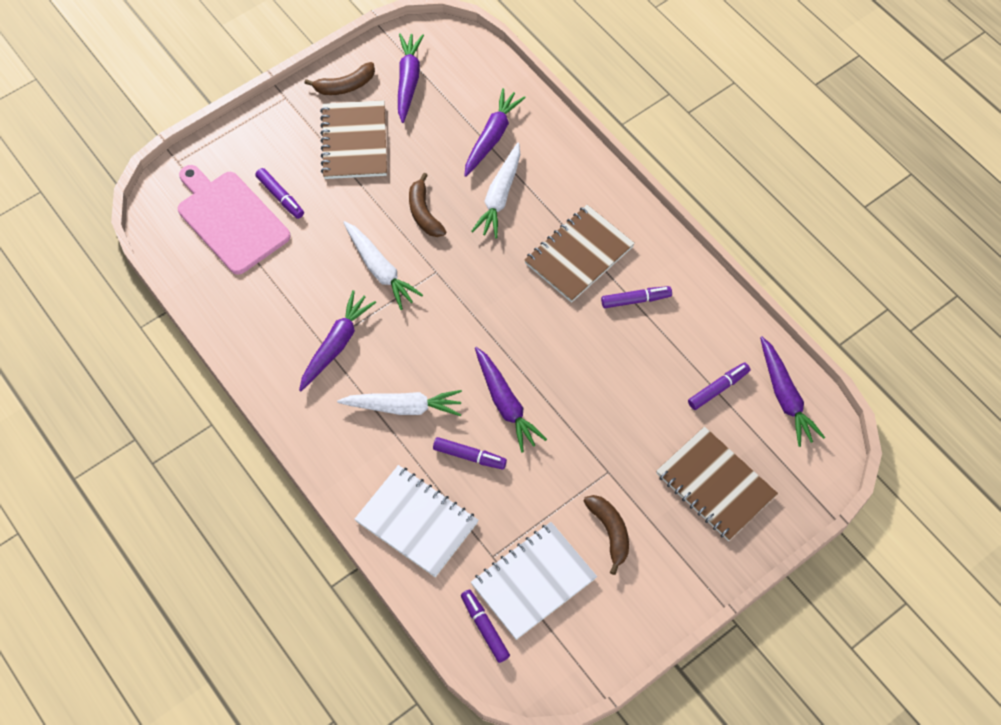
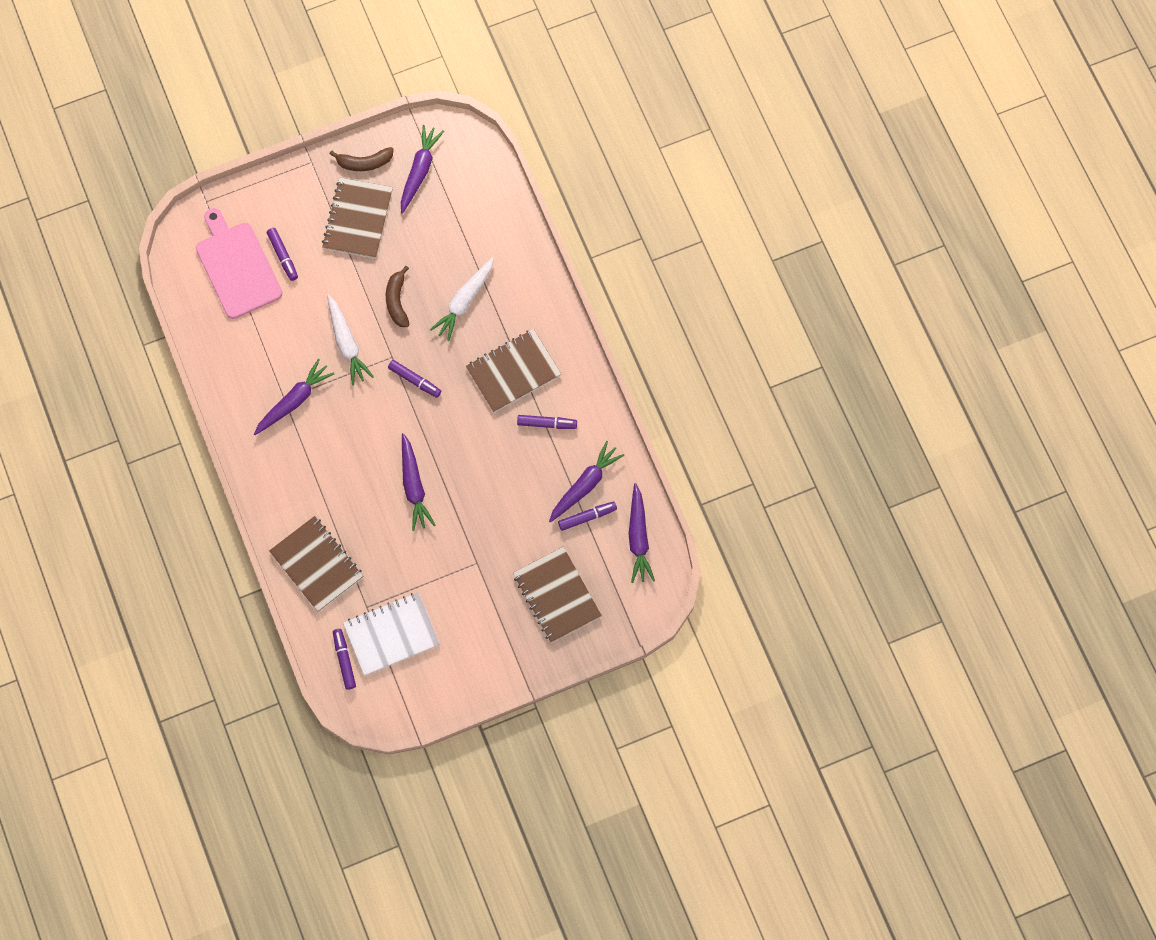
camera: 15 degrees right, 10 degrees up
(403, 407) = (333, 468): white carrot -> none
(417, 522) = (317, 564): white notebook -> brown notebook
(469, 456) = (372, 522): purple marker -> purple marker (415, 380)
(492, 137) = (475, 243): purple carrot -> purple carrot (585, 485)
(610, 532) = (462, 611): brown banana -> none

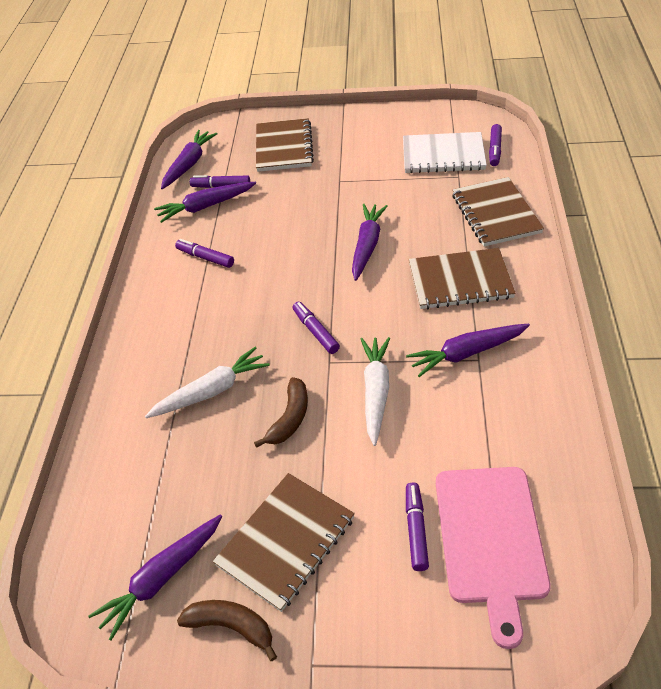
camera: 150 degrees left, 25 degrees down
(513, 371) = (206, 308): brown notebook -> brown notebook (460, 281)

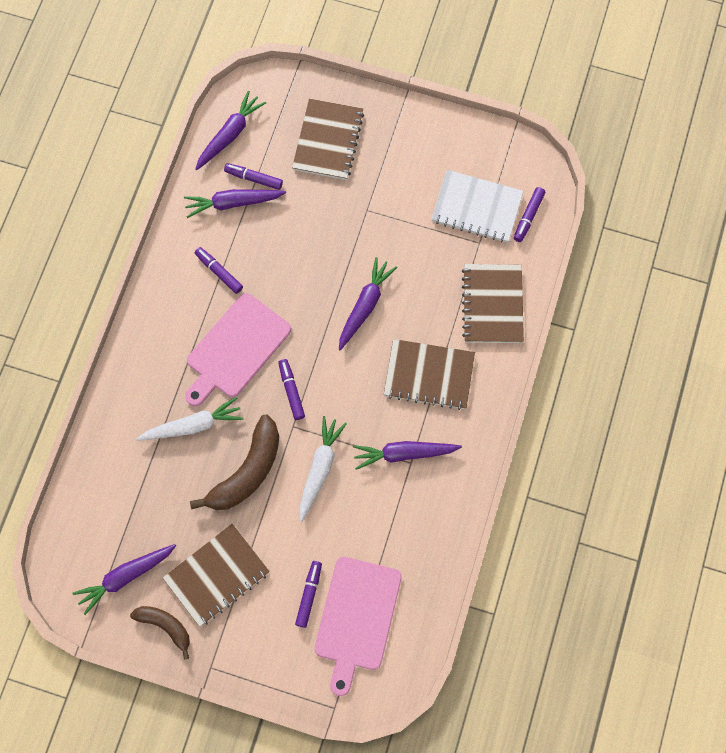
camera: 10 degrees right, 25 degrees up
(241, 312) = (236, 349): none -> pink cutting board
(290, 418) = (247, 471): brown banana -> brown banana, size x1.68

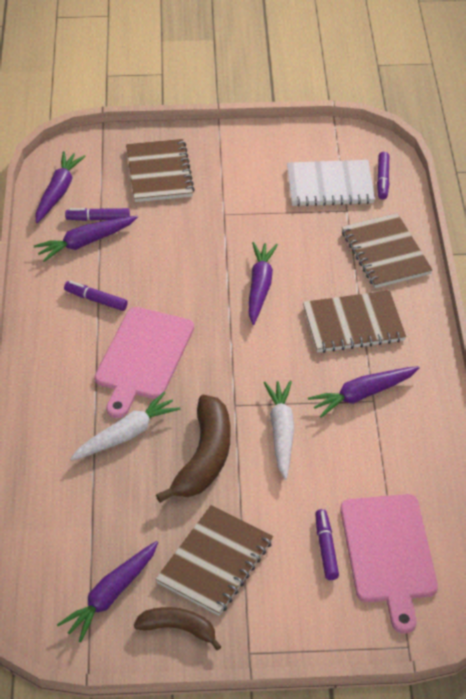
camera: 20 degrees left, 25 degrees down
(291, 391) = (218, 375): purple marker -> none

